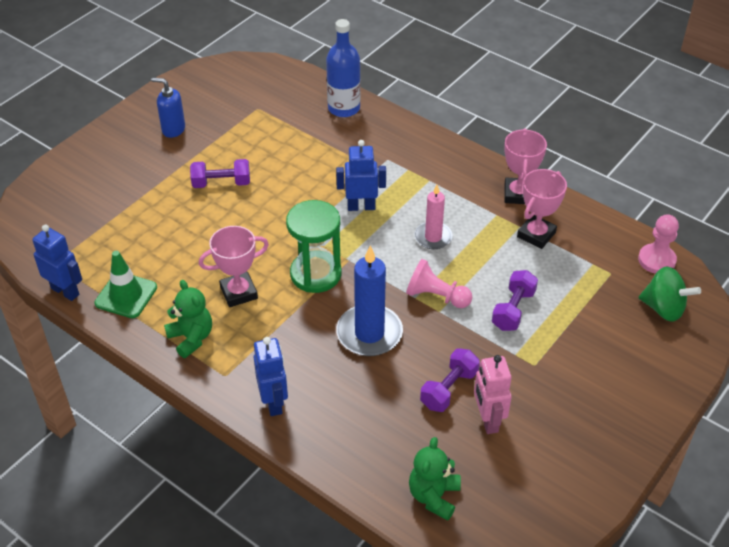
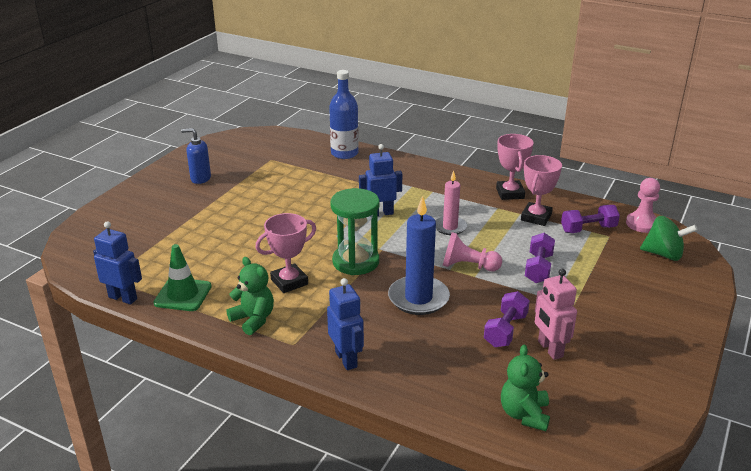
camera: 10 degrees left, 15 degrees down
(221, 183) = (252, 209): purple dumbbell -> purple dumbbell (588, 229)

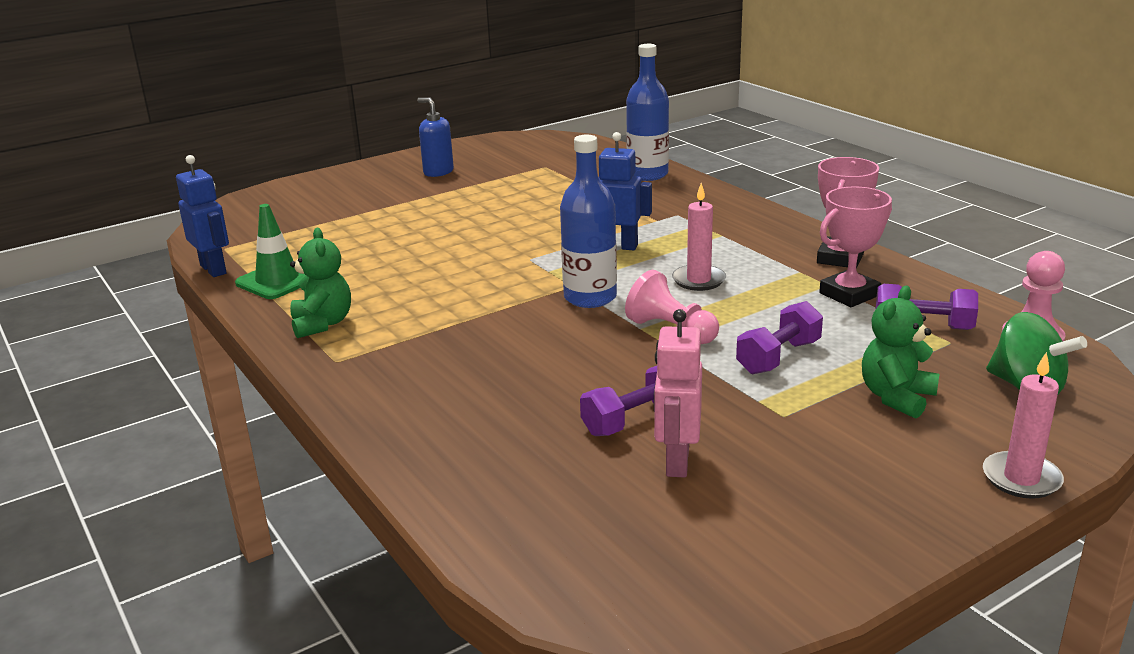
camera: 30 degrees right, 5 degrees down
(289, 282) = (412, 295): pink trophy -> none
(346, 359) = (378, 394): blue robot -> none
(355, 262) = (520, 292): green hourglass -> none
(401, 255) = (590, 297): none -> blue bottle
(418, 298) = (555, 351): blue candle -> none
(524, 414) = (539, 531): green teddy bear -> green teddy bear (896, 397)
(703, 307) = (1021, 478): none -> pink candle

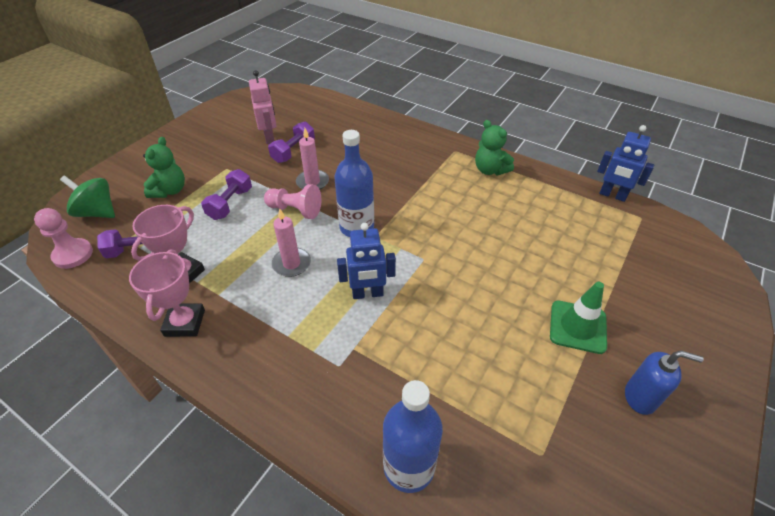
camera: 155 degrees right, 20 degrees up
(277, 281) = (560, 195): green traffic cone -> green traffic cone (577, 327)
(1021, 478) = (126, 160): pink candle -> pink candle (312, 182)

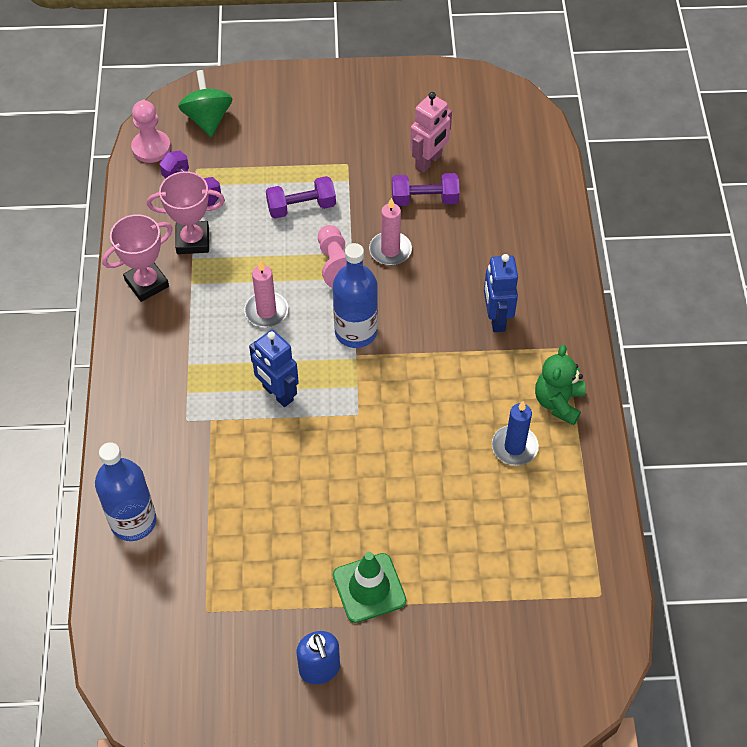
camera: 55 degrees right, 10 degrees up
(170, 190) = (278, 146): green teddy bear -> none
(508, 201) = (514, 447): none -> blue candle
(612, 195) = (619, 550): blue robot -> blue robot (496, 318)

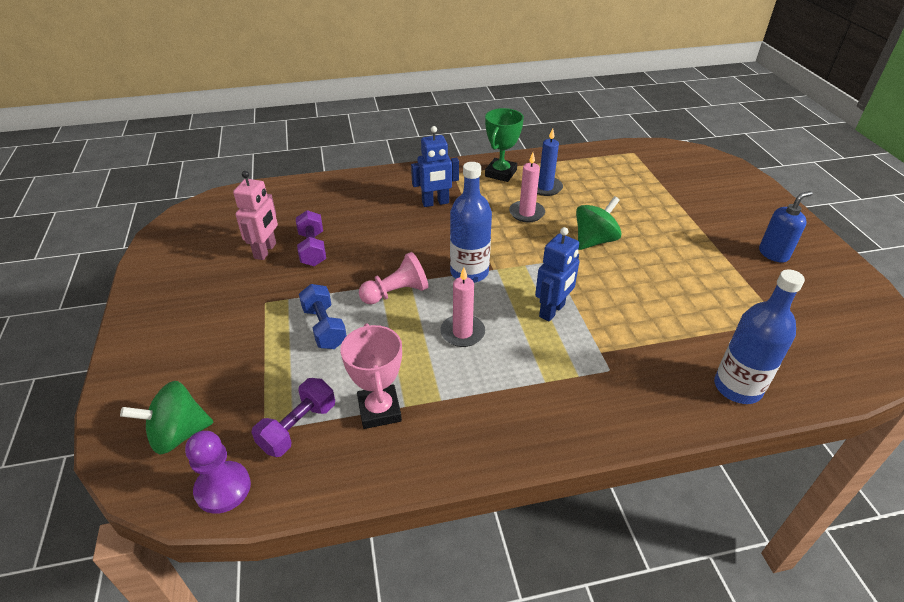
camera: 100 degrees left, 15 degrees down
(147, 283) = (449, 442): pink trophy -> none
(151, 148) = (223, 488): pink pawn -> purple pawn
(301, 207) = (324, 327): purple dumbbell -> blue dumbbell
(369, 588) = (695, 238): green traffic cone -> none
(387, 470) = (594, 240): none -> green spinning top
(390, 250) = (374, 262): pink candle -> pink candle (526, 213)
(429, 161) = (266, 251): pink robot -> pink robot turned 75 degrees clockwise
(558, 402) = (500, 173): green teddy bear -> green trophy

